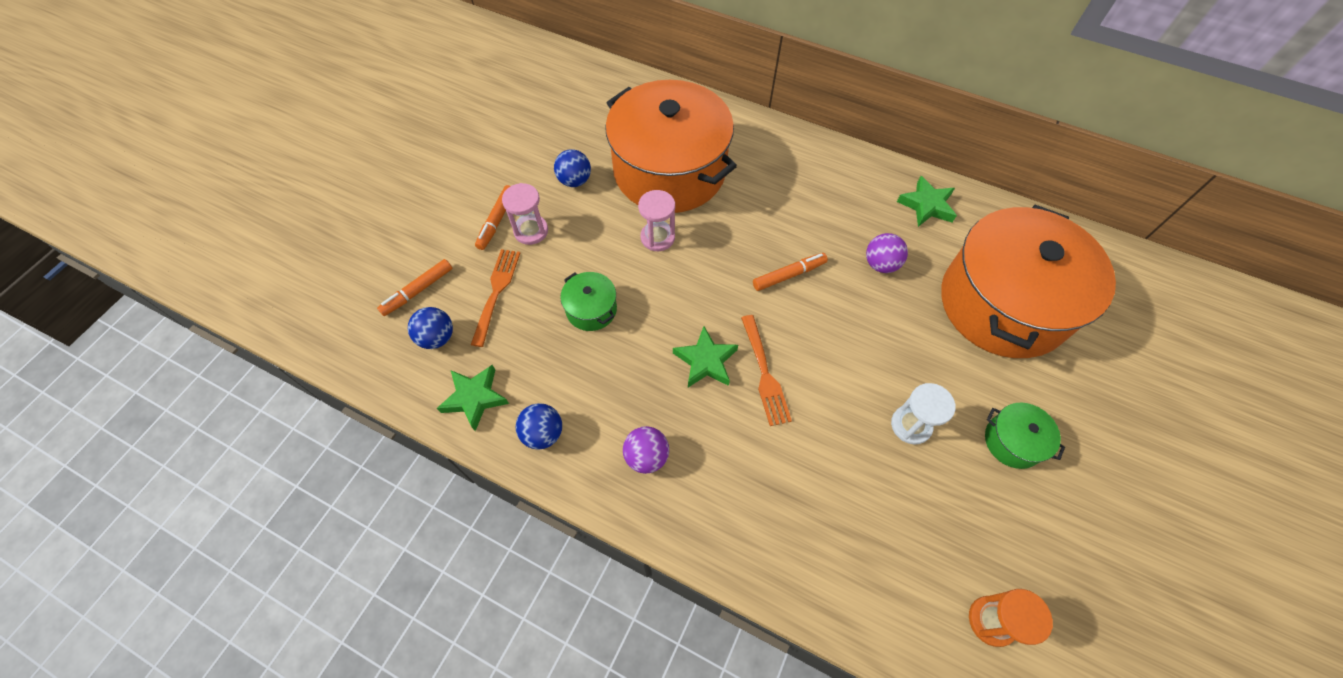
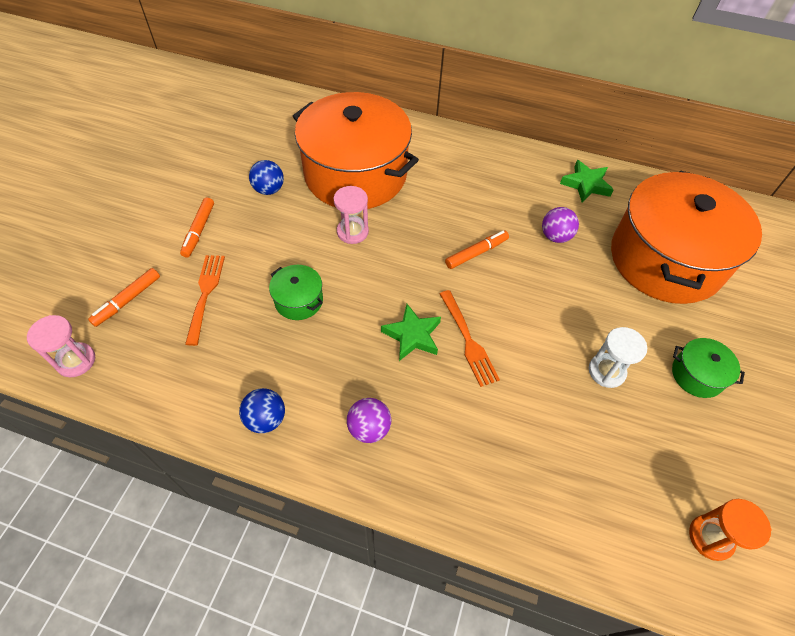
camera: 10 degrees left, 5 degrees down
(437, 337) = (151, 341): blue ball -> none
(475, 398) = (194, 393): green star -> none
(531, 231) = (233, 237): pink hourglass -> pink hourglass (76, 361)

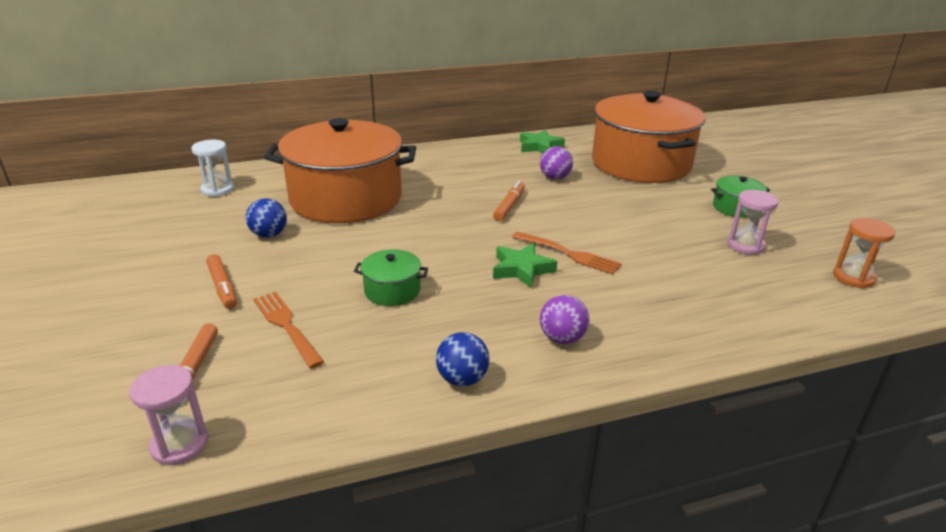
camera: 35 degrees left, 25 degrees down
(352, 232) = (388, 231): pink hourglass -> pink hourglass (745, 245)
(606, 371) = (682, 229): white hourglass -> white hourglass (217, 189)

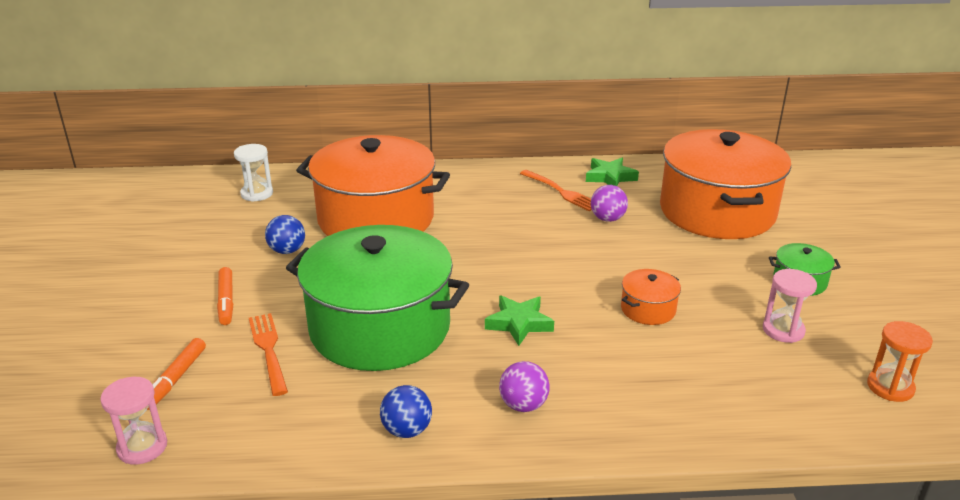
camera: 15 degrees right, 0 degrees up
(392, 290) = (380, 328): green pot -> green pot, size x2.49
(509, 206) = (540, 248): orange marker -> none
(568, 254) = (576, 312): orange fork -> orange fork (560, 191)
(627, 243) = (648, 309): none -> orange pot

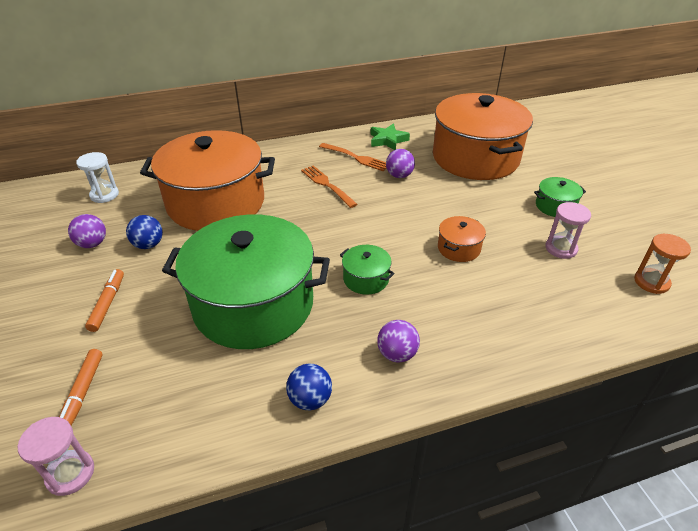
camera: 15 degrees left, 10 degrees up
(226, 301) = (108, 303): orange marker -> orange marker turned 150 degrees counterclockwise
(229, 241) = (92, 244): none -> purple ball
(269, 350) = (162, 345): orange fork -> orange fork (327, 185)
(519, 323) = (366, 279): green star -> green pot

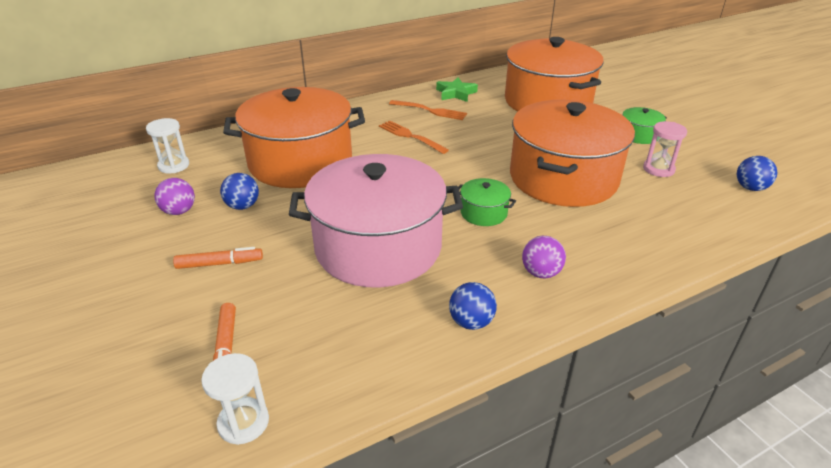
camera: 10 degrees left, 5 degrees down
(70, 473) = (243, 422): pink hourglass -> white hourglass
(108, 303) = (219, 263): orange marker -> orange marker turned 90 degrees clockwise
(253, 304) = (378, 247): green pot -> pink pot
(399, 175) = (480, 122): purple ball -> none
(459, 248) = (563, 178): orange pot -> orange pot, size x2.49
(651, 282) = (750, 188): orange hourglass -> blue ball

